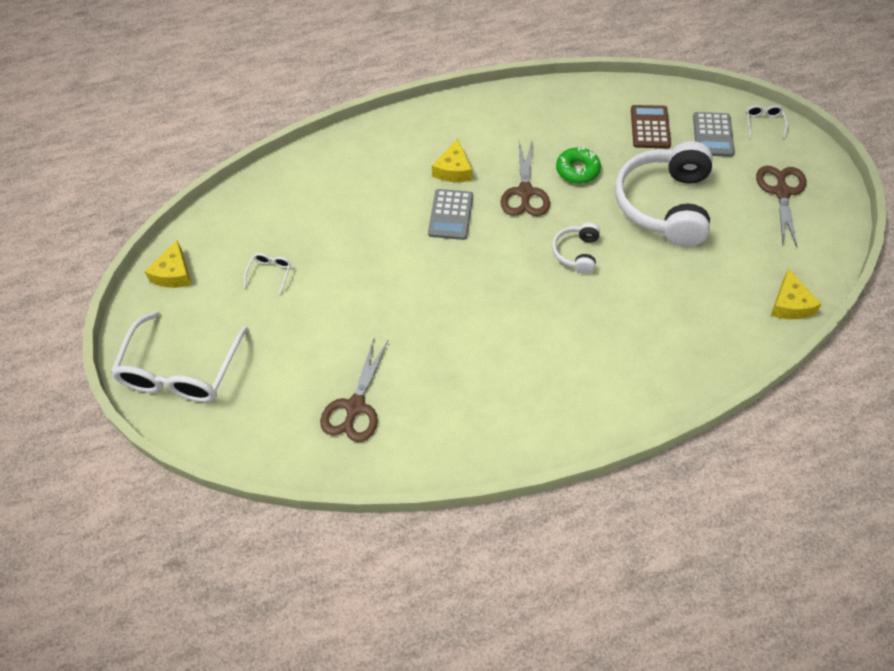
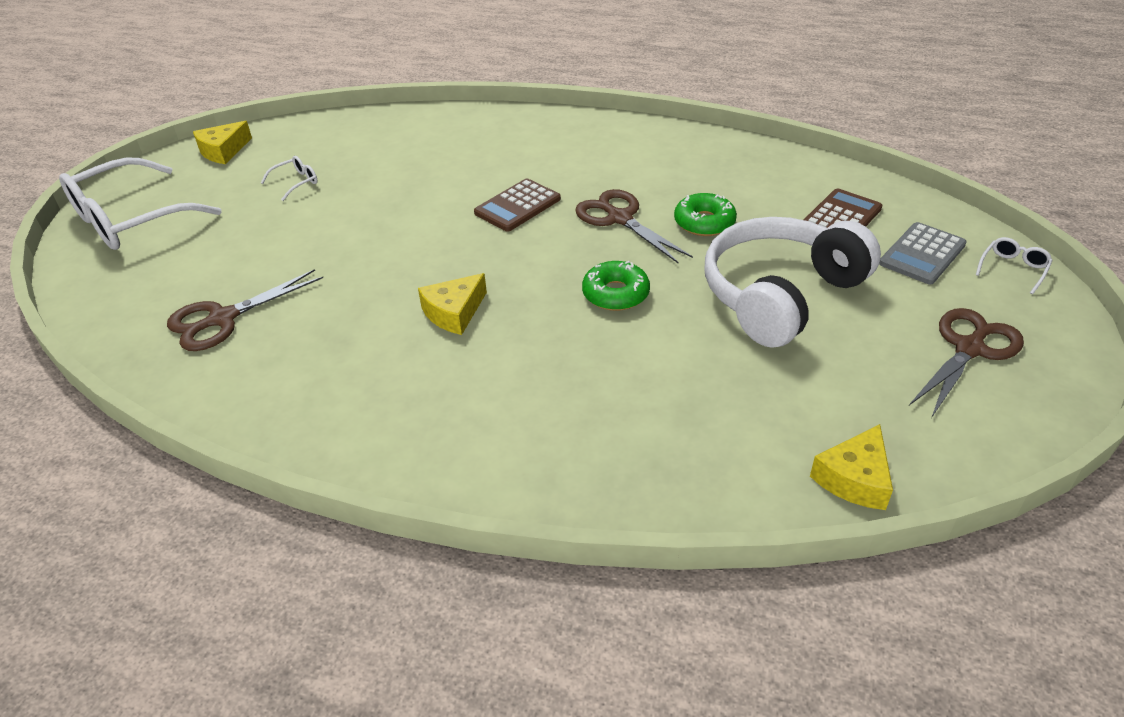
camera: 35 degrees right, 15 degrees down
(450, 215) = (517, 206): grey calculator -> brown calculator
(453, 170) = (565, 172): yellow cheese -> yellow cheese (454, 312)
(525, 192) = (620, 218): brown scissors -> brown scissors turned 105 degrees clockwise
(576, 253) = (615, 294): white headphones -> green donut

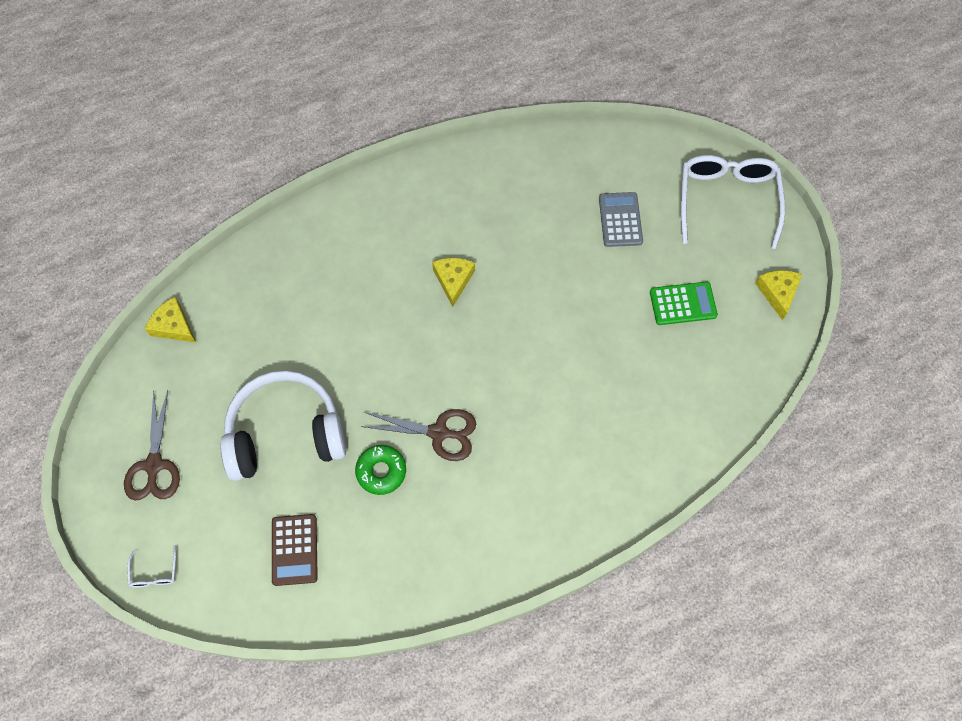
camera: 135 degrees right, 25 degrees up
(222, 319) = (565, 187): brown scissors -> none
(296, 182) = (683, 304): white glasses -> green calculator
(517, 206) = (516, 394): brown calculator -> none
(615, 294) = (380, 361): green donut -> none
(780, 295) = (286, 433): white headphones -> white headphones turned 105 degrees counterclockwise
(854, 478) = (174, 326): yellow cheese -> yellow cheese turned 45 degrees counterclockwise
(922, 254) = (219, 545): grey calculator -> grey calculator (620, 220)

